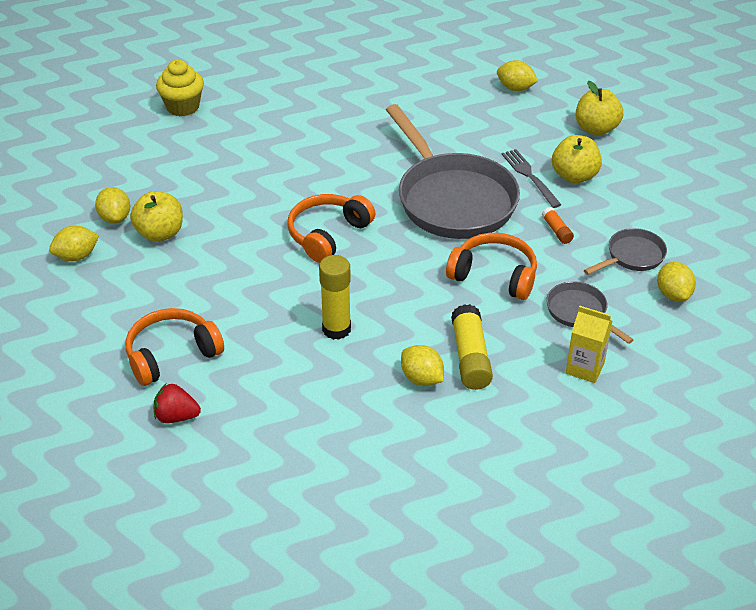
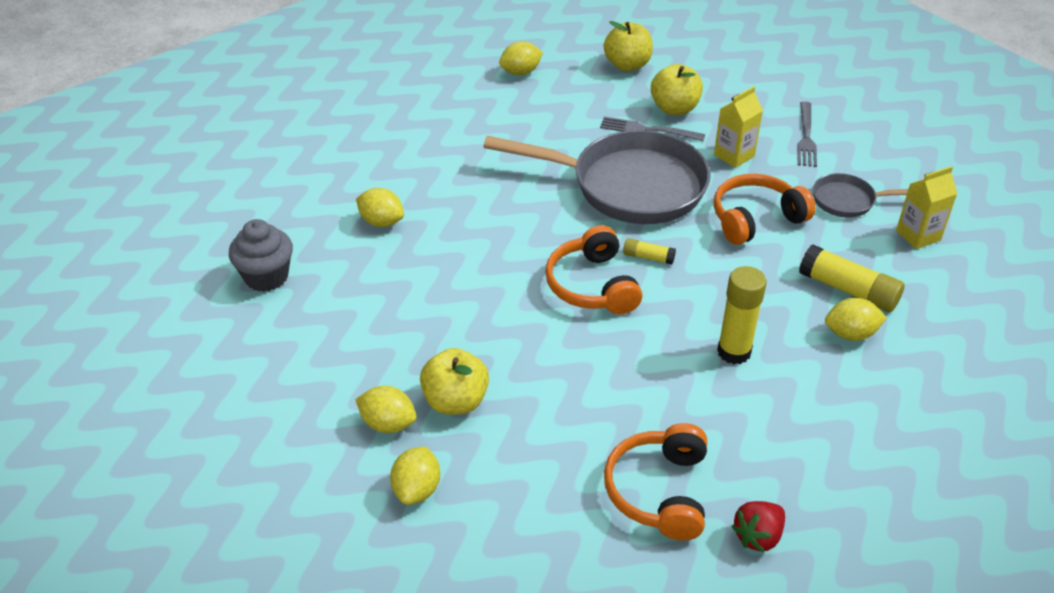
camera: 50 degrees left, 0 degrees up
(183, 107) = (266, 277): yellow cupcake -> grey cupcake
(387, 245) = (648, 257): none -> yellow glue stick
(557, 231) = (734, 155): orange glue stick -> yellow carton
(632, 256) = (806, 137): grey pan -> grey fork
(673, 294) = (871, 144): yellow lemon -> yellow lemon (381, 222)

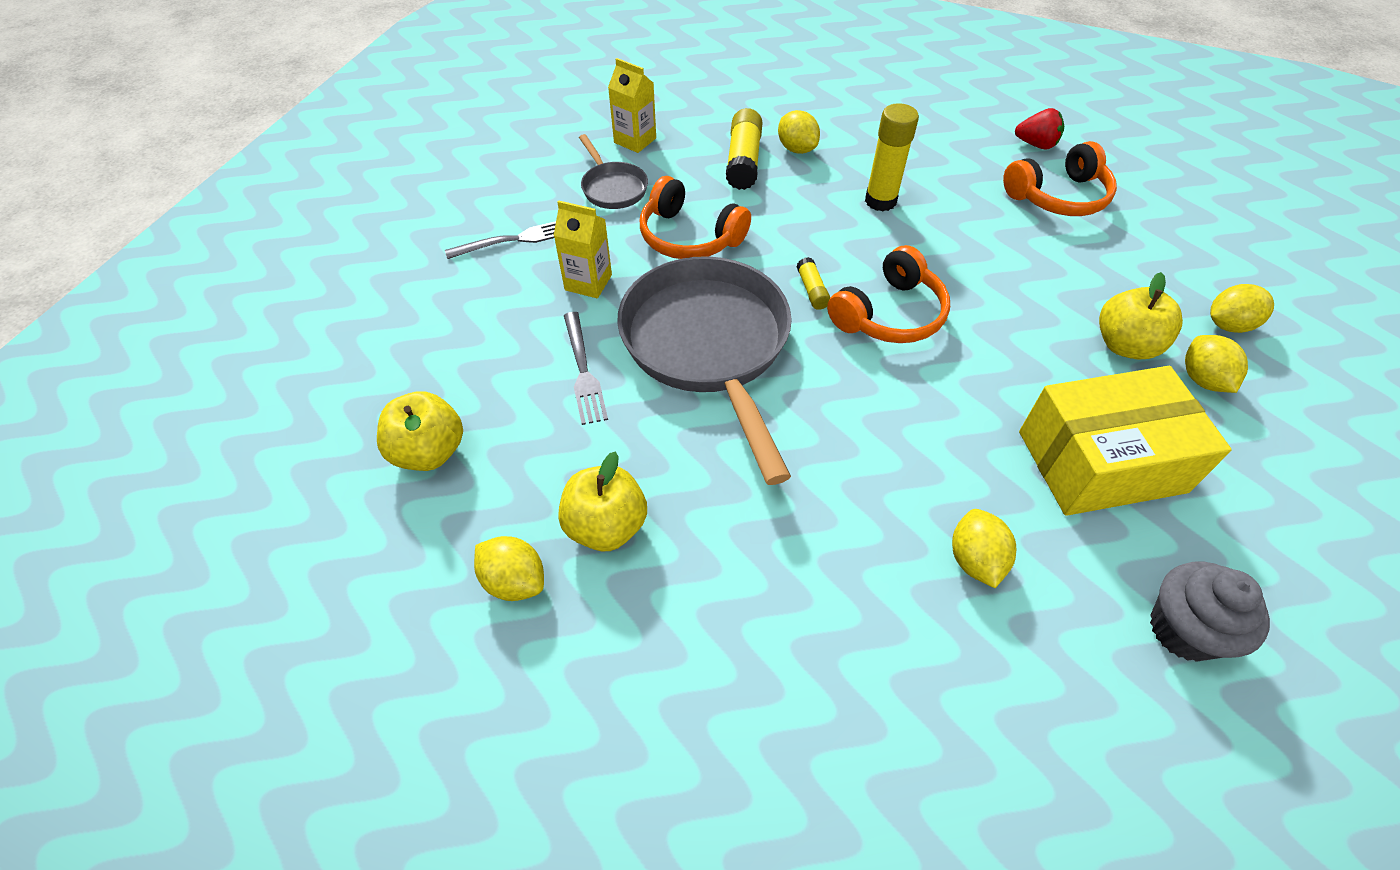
camera: 120 degrees left, 10 degrees up
(383, 316) = (1101, 461): none -> yellow box
(674, 108) = (519, 363): yellow apple -> yellow apple (606, 526)

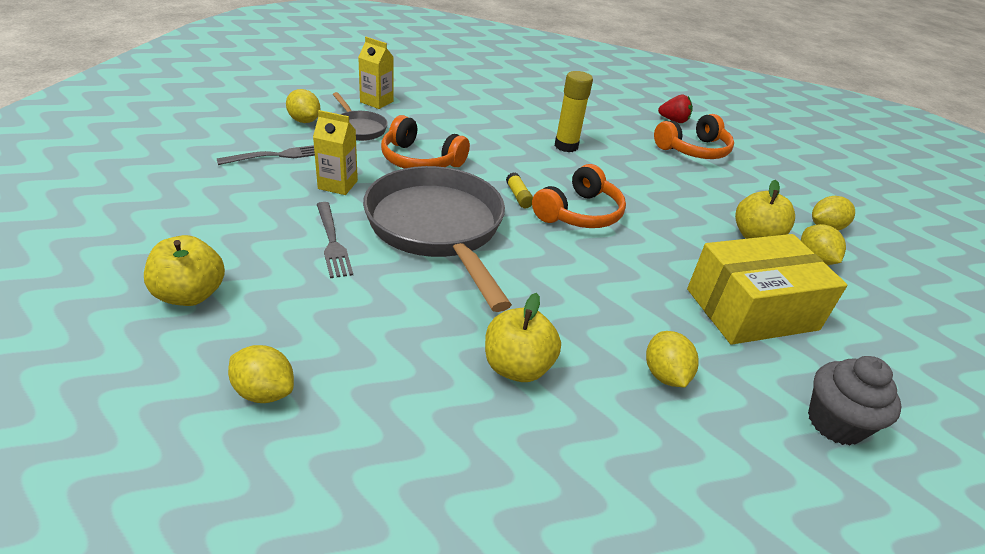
camera: 10 degrees left, 15 degrees down
(606, 526) = (350, 350): yellow apple -> yellow apple (517, 367)
(743, 161) = (461, 118): yellow glue stick -> none
(796, 149) = (501, 113): yellow lemon -> yellow lemon (304, 121)

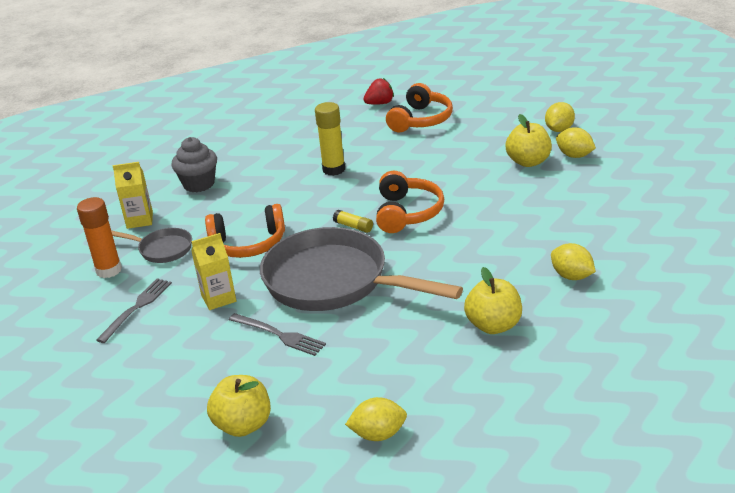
camera: 30 degrees left, 5 degrees down
(304, 121) = (109, 270): yellow lemon -> orange glue stick
(751, 309) = (574, 209): yellow box -> none
(835, 423) = (674, 244): grey cupcake -> grey cupcake (199, 184)

